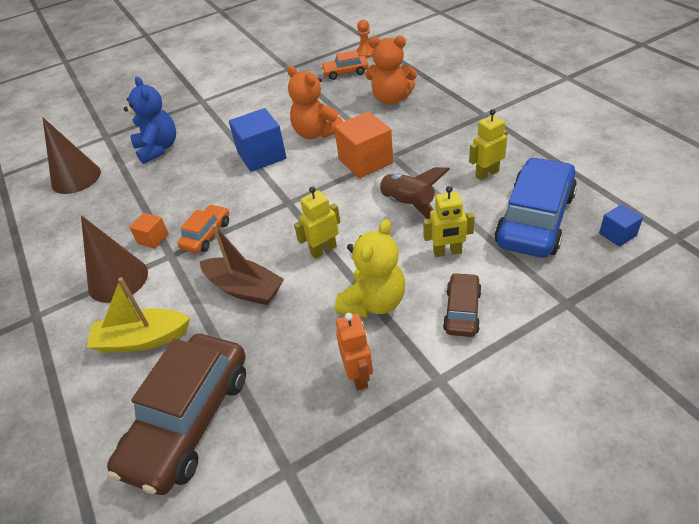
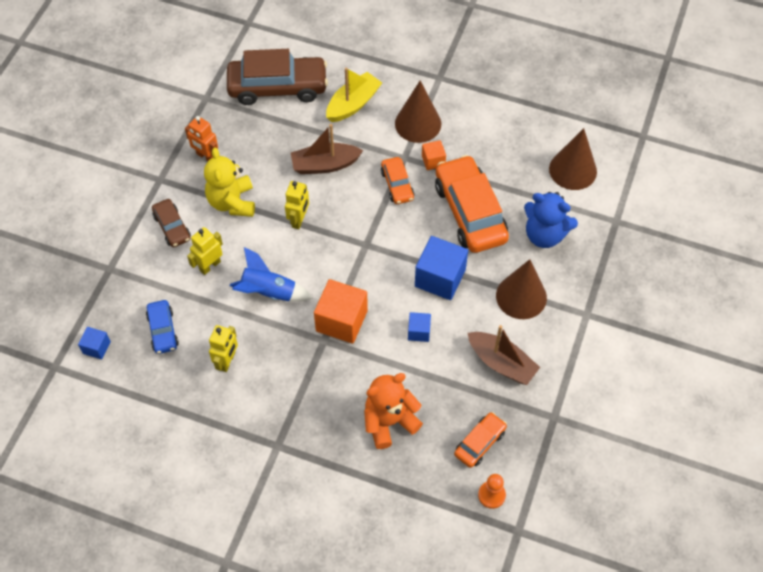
camera: 135 degrees right, 15 degrees up
(182, 186) = (470, 212): none -> orange car
(189, 420) = (278, 87): brown car -> brown car turned 105 degrees clockwise
(225, 124) = (521, 296): none -> brown cone
(284, 99) = (501, 363): none -> brown boat
(316, 133) = (419, 332): orange teddy bear -> blue cube
(407, 205) = (269, 292): brown rocket -> blue rocket
(535, 219) = (163, 330): blue car -> blue car, size x0.51

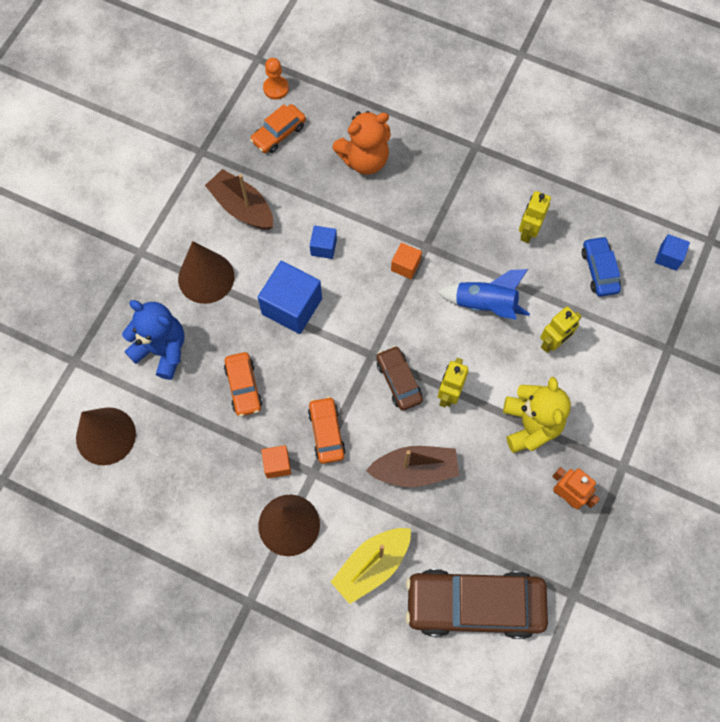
camera: 175 degrees left, 10 degrees up
(172, 227) = (601, 396): brown car -> brown car (399, 381)
(341, 321) = (405, 266): orange cube -> orange cube, size x0.52
(470, 212) = (243, 387): orange car -> orange car, size x0.51

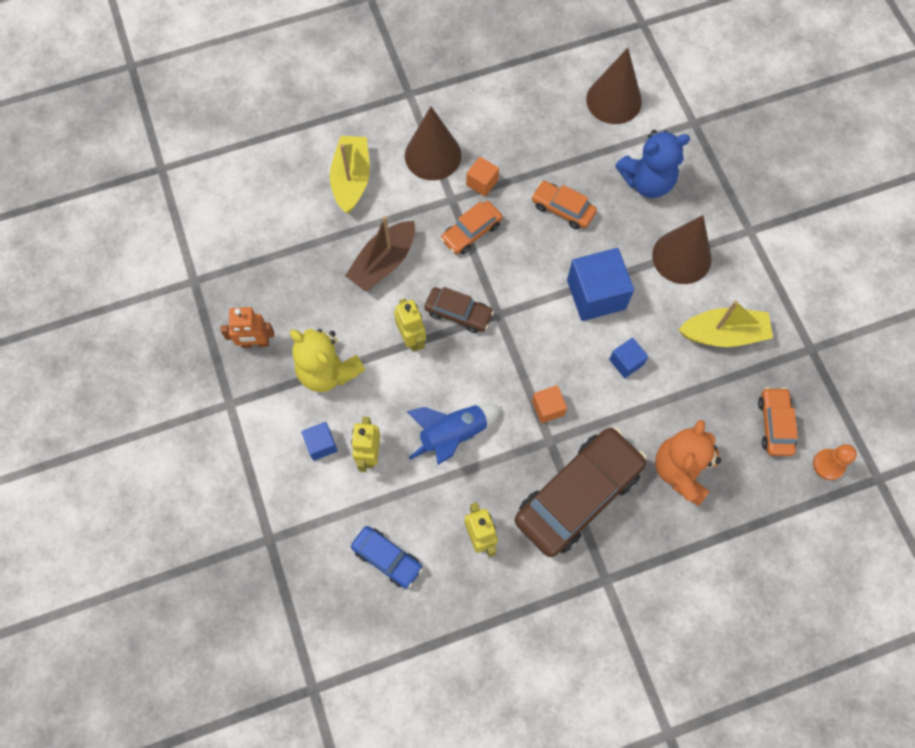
camera: 135 degrees right, 0 degrees up
(242, 207) = (723, 334): brown boat -> yellow boat
(326, 432) = (471, 232): orange car -> orange car turned 105 degrees clockwise
(474, 604) = (259, 216): brown car -> brown car (578, 495)
(668, 257) = (337, 632): blue cube -> blue cube (321, 444)

